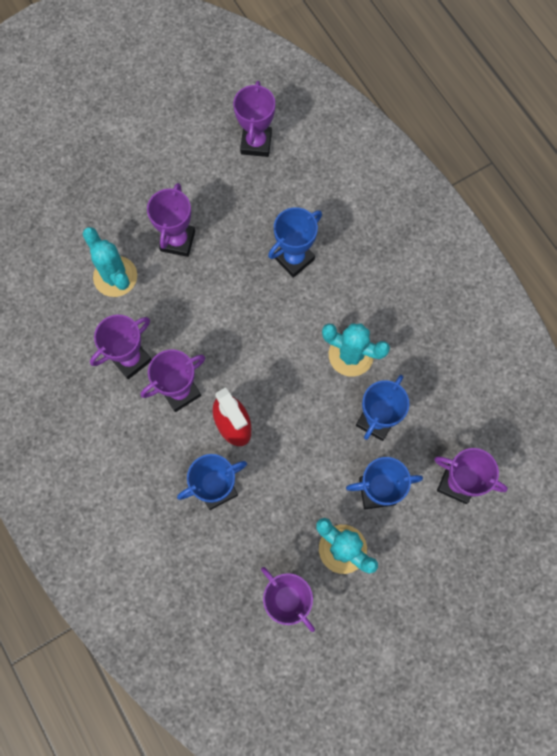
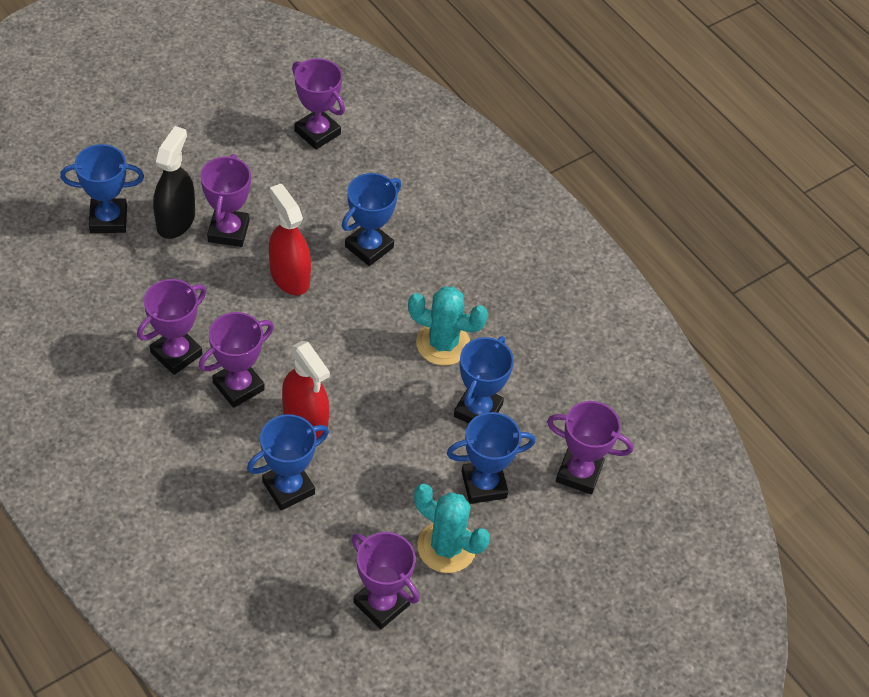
camera: 10 degrees left, 20 degrees down
(79, 227) = (108, 219): none -> blue trophy
(115, 276) = (154, 269): turquoise cactus -> none
(134, 229) = (176, 220): none -> black spray bottle
(226, 286) = (289, 276): none -> red spray bottle
(256, 143) = (317, 132): purple trophy -> purple trophy turned 45 degrees counterclockwise

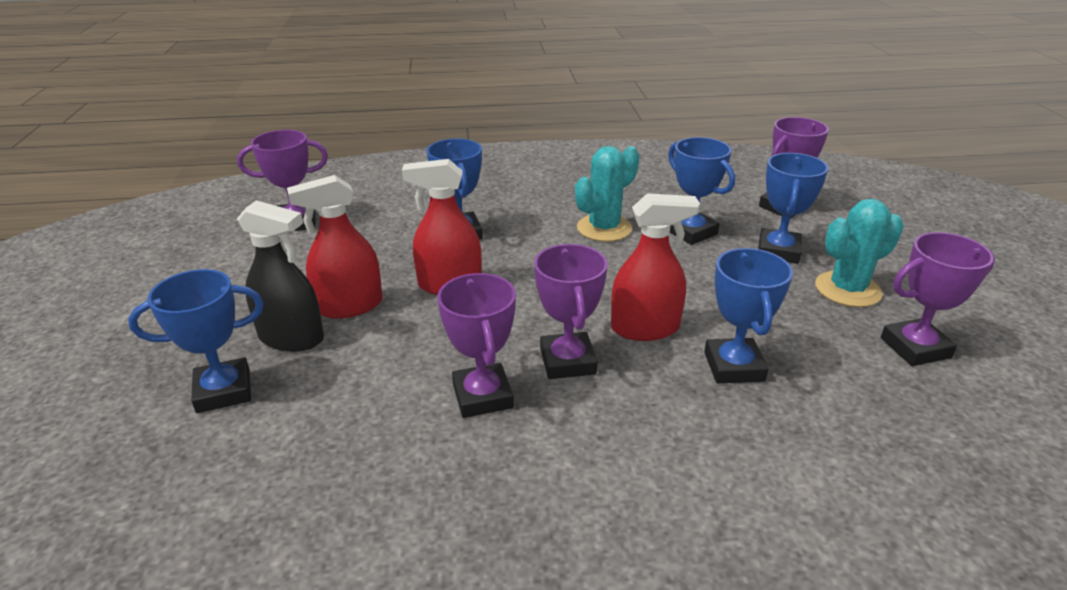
camera: 55 degrees left, 20 degrees down
(108, 219) = (223, 391): blue trophy -> blue trophy turned 45 degrees clockwise
(176, 220) = (291, 338): black spray bottle -> black spray bottle turned 150 degrees clockwise
(228, 231) = (349, 306): purple trophy -> red spray bottle

